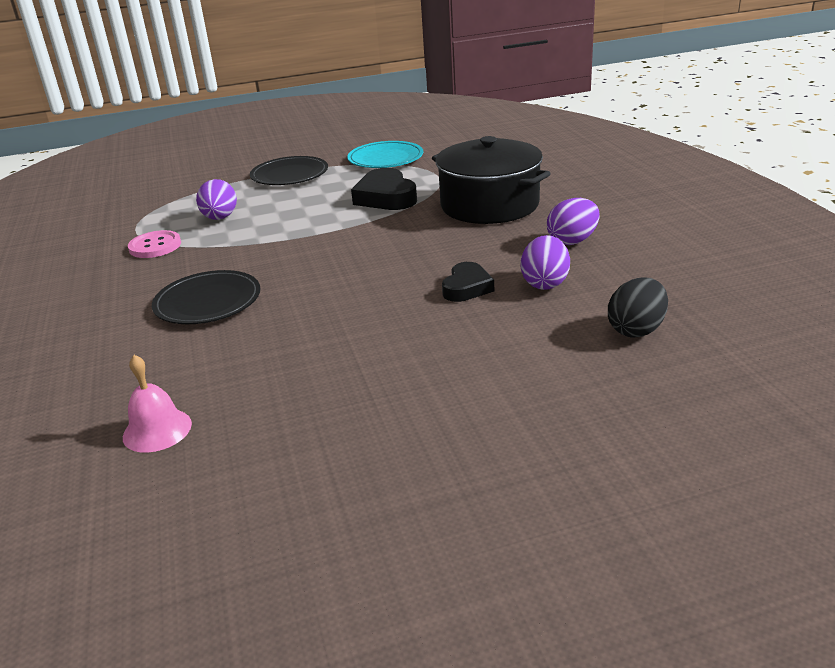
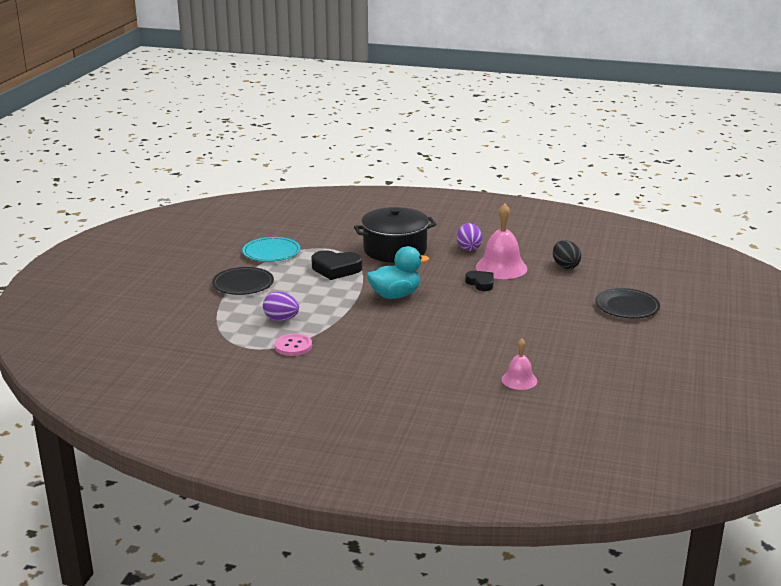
camera: 60 degrees left, 5 degrees down
(208, 302) = (401, 345): black plate -> black plate (627, 306)
(354, 250) = (395, 295): none -> turquoise duck
(545, 283) = (501, 267): purple egg -> pink bell

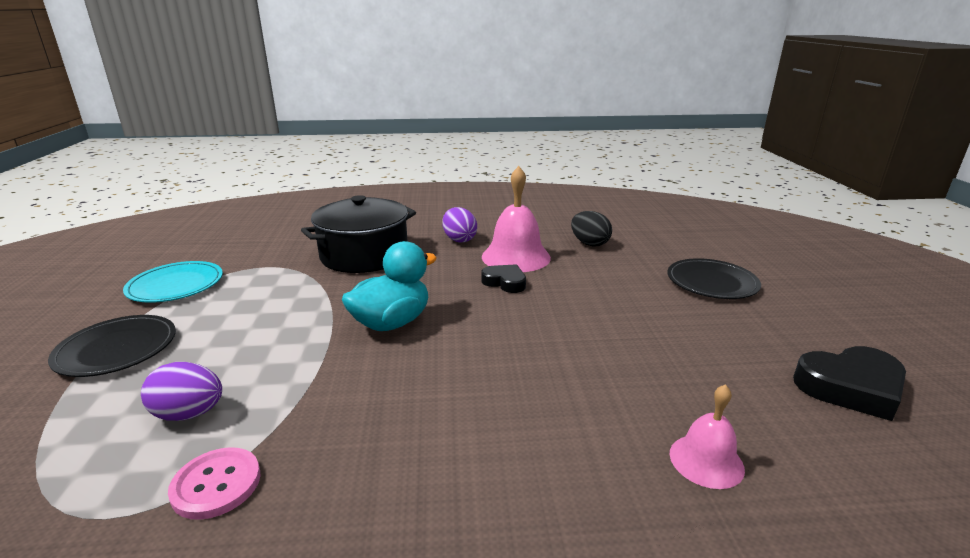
camera: 20 degrees left, 0 degrees up
(336, 269) = (284, 295): black heart -> black heart (850, 387)

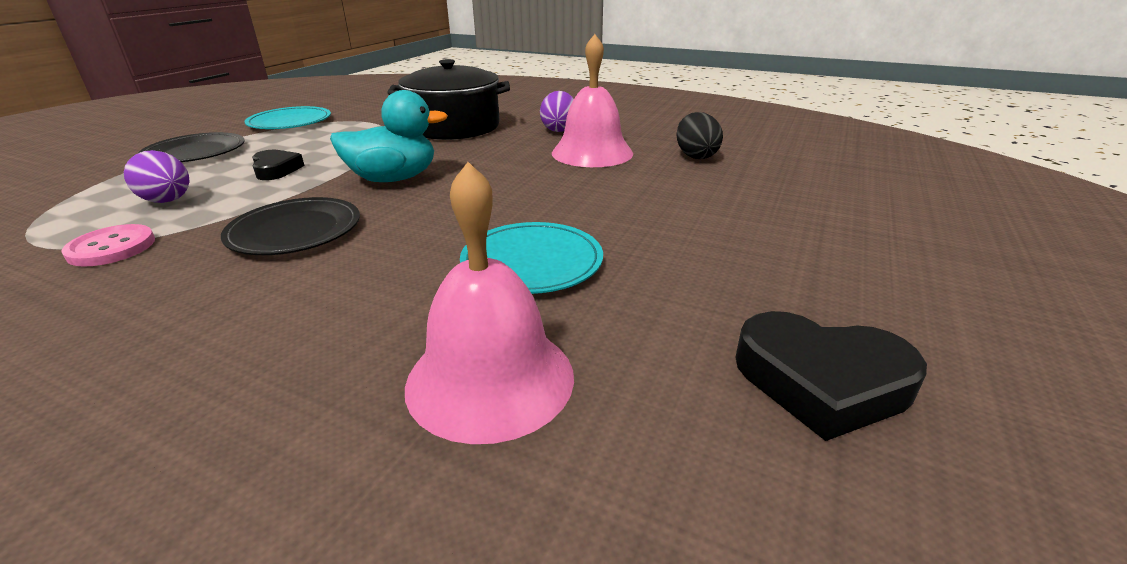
camera: 30 degrees right, 5 degrees up
(505, 282) = (545, 171): black heart -> black heart (276, 170)
(607, 364) = (532, 262): none -> turquoise plate
(706, 460) = (490, 379): pink bell -> pink bell, size x1.75
(711, 282) = (797, 221): black plate -> black plate (295, 231)

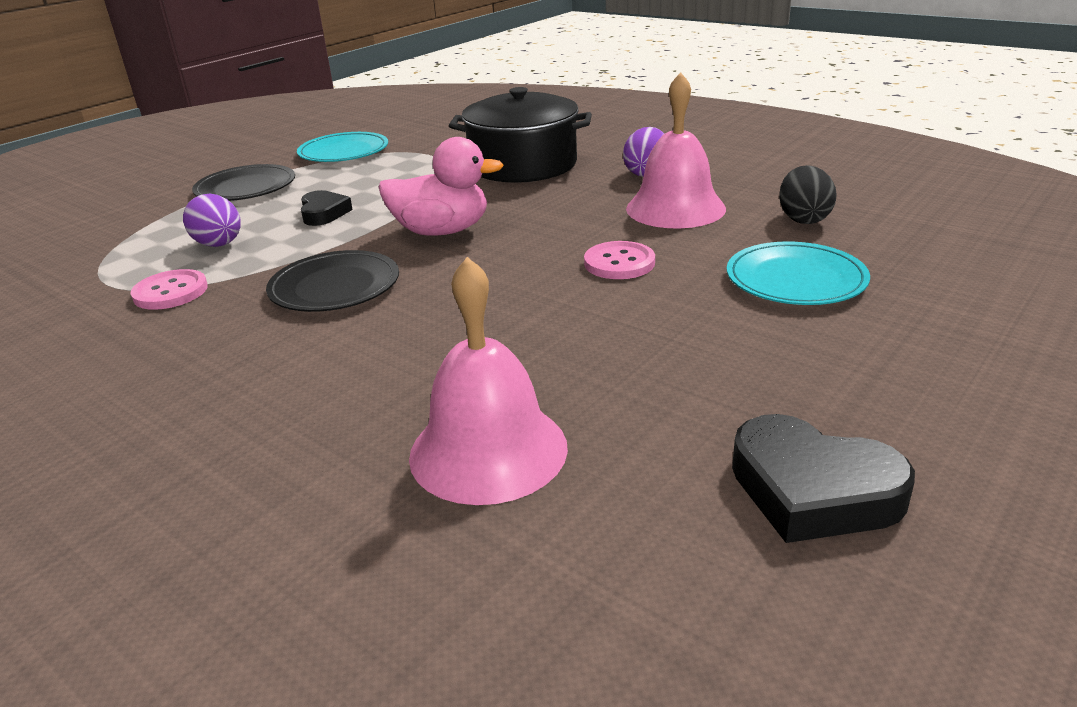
camera: 15 degrees right, 0 degrees up
(393, 179) = (442, 231): turquoise duck -> pink duck
(532, 262) = (562, 339): turquoise plate -> turquoise plate (795, 279)
(561, 195) = (619, 263): none -> pink button

